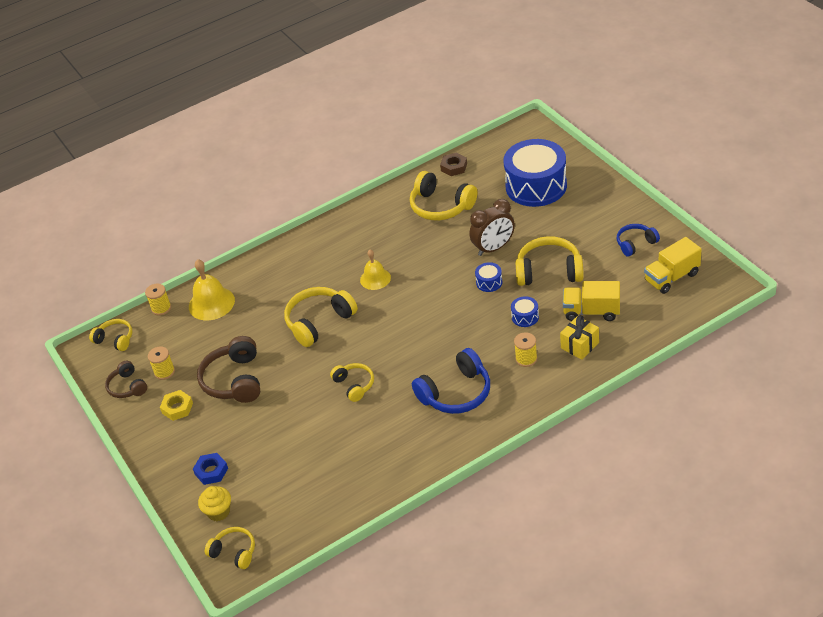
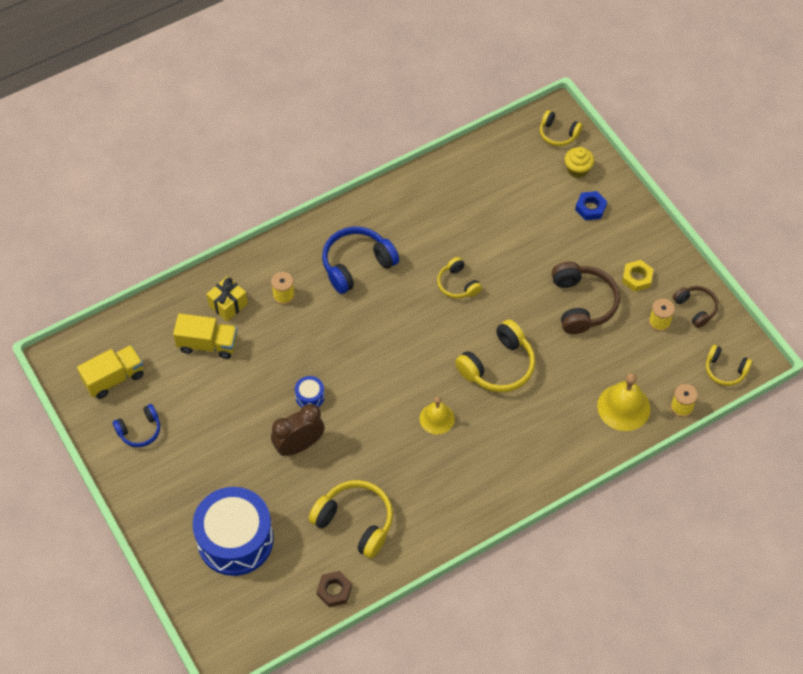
camera: 175 degrees right, 15 degrees up
(525, 317) = (277, 346): blue drum -> none
(549, 271) = (242, 403): yellow headphones -> none

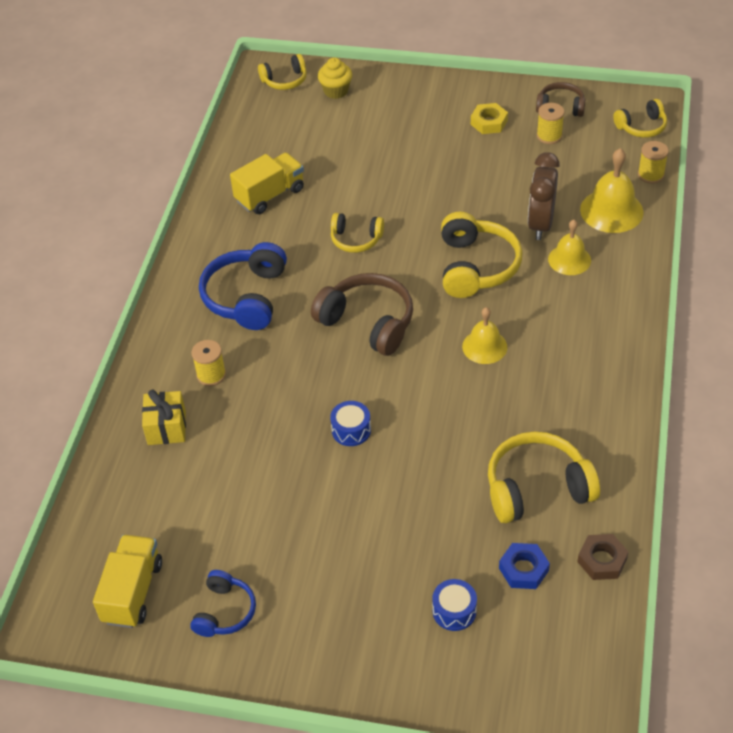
camera: 45 degrees left, 10 degrees down
(208, 344) = (191, 476): yellow truck -> yellow truck (270, 195)
(235, 540) = (454, 611): blue drum -> blue drum, size x0.40
(299, 445) = (398, 477): brown clock -> brown clock (540, 224)
(555, 413) = (569, 259): none -> yellow bell
(582, 303) = (475, 171): brown headphones -> brown headphones (368, 322)
(590, 208) = (384, 107): blue nut -> blue nut (523, 569)

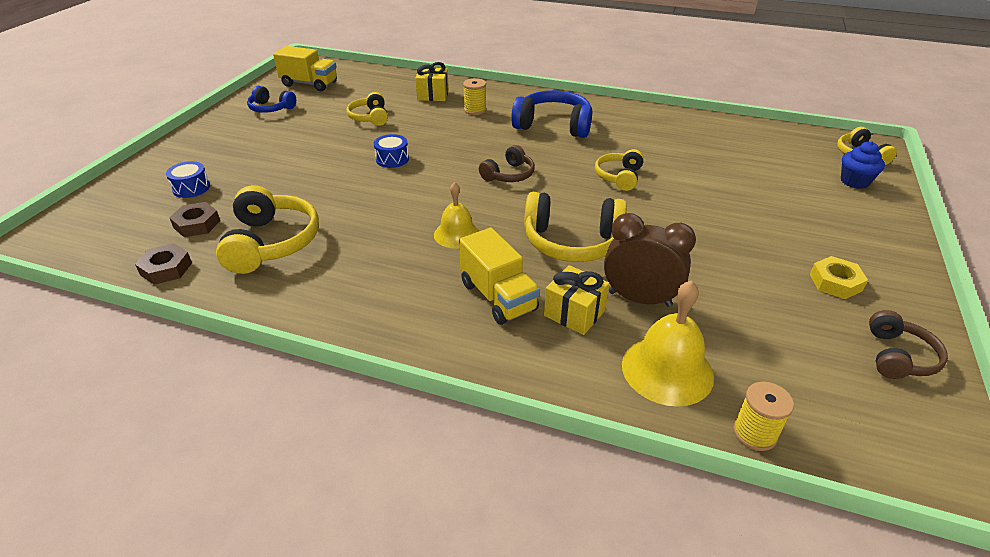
camera: 95 degrees right, 10 degrees down
(270, 195) = (680, 140): yellow truck -> yellow truck (498, 297)
(336, 91) = (854, 181): yellow cupcake -> blue cupcake
(368, 322) = (509, 175): brown headphones -> brown headphones, size x0.59
(523, 569) = (197, 224): blue nut -> brown nut
(549, 136) = (823, 333): yellow spool -> none
(569, 259) = (574, 313): yellow bell -> yellow gift
(641, 127) = (881, 448): yellow headphones -> yellow headphones (370, 117)

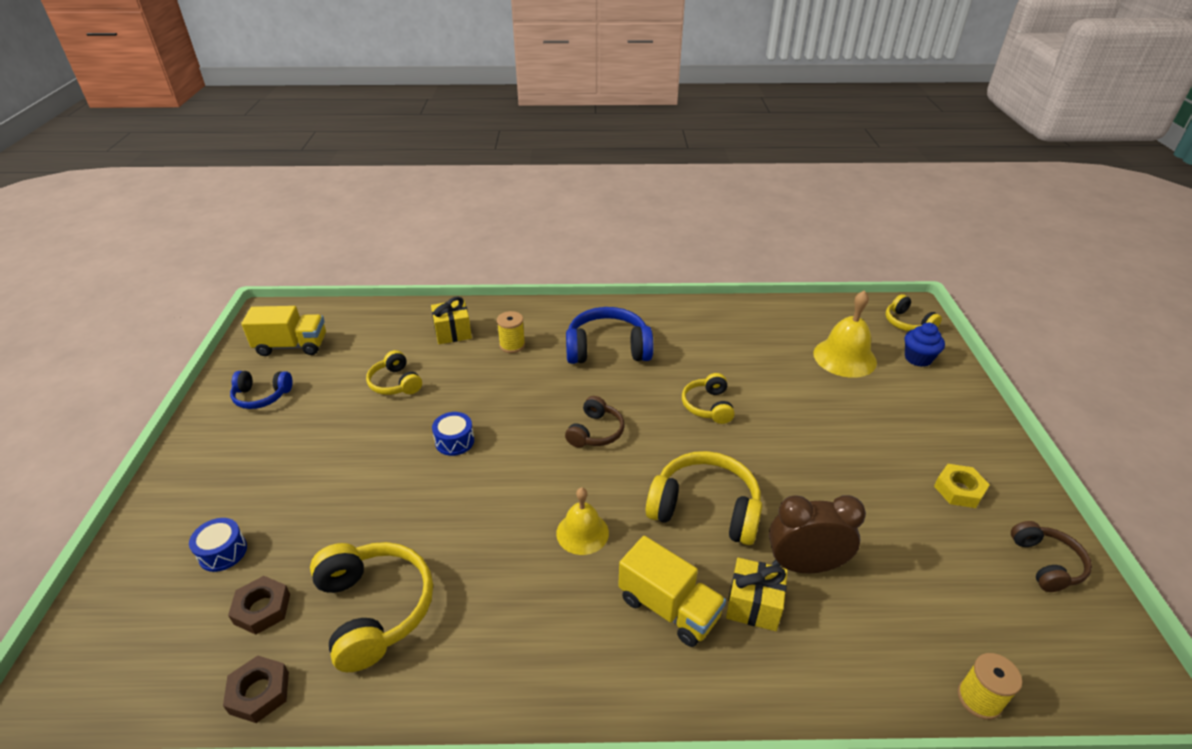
camera: 20 degrees left, 0 degrees up
(572, 242) = (705, 509): yellow headphones -> yellow headphones turned 150 degrees counterclockwise
(667, 370) = (871, 649): yellow bell -> yellow bell (844, 357)

